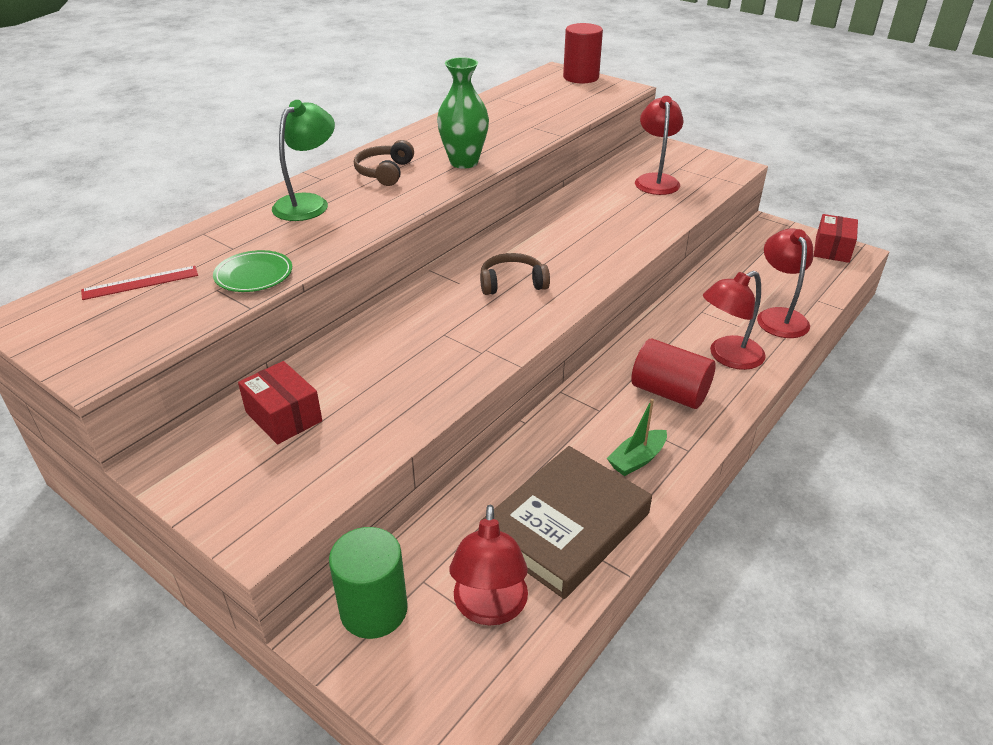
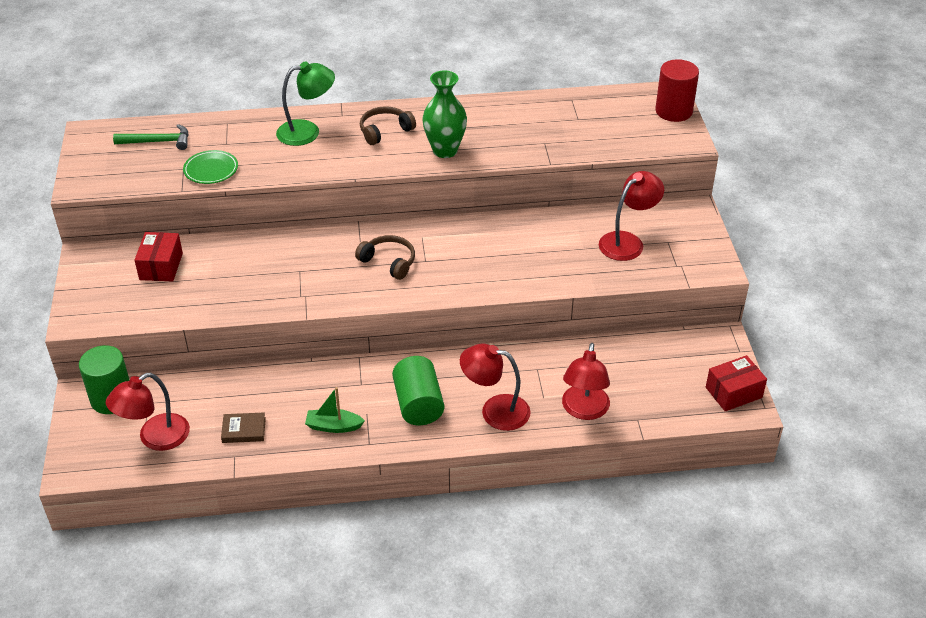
camera: 45 degrees right, 5 degrees up
(140, 283) = (158, 142): red ruler -> green hammer
(566, 526) = (244, 430): brown book -> brown book, size x0.41
(669, 392) = (418, 404): red cylinder -> green cylinder
(779, 316) = (584, 410): red lamp -> red lamp turned 150 degrees clockwise

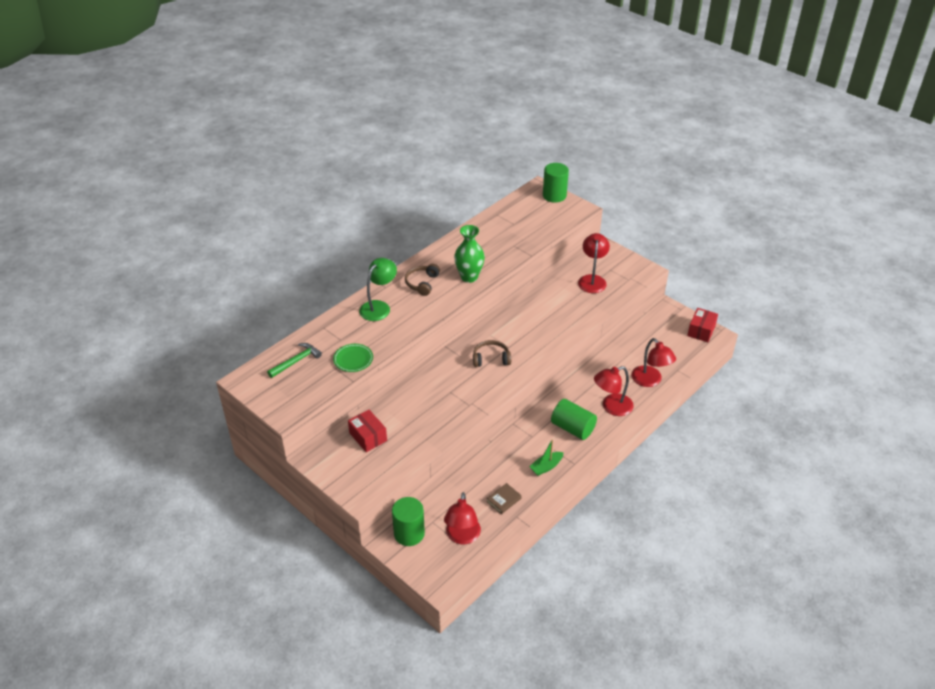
camera: 40 degrees left, 0 degrees up
(673, 111) = (554, 195): red cylinder -> green cylinder

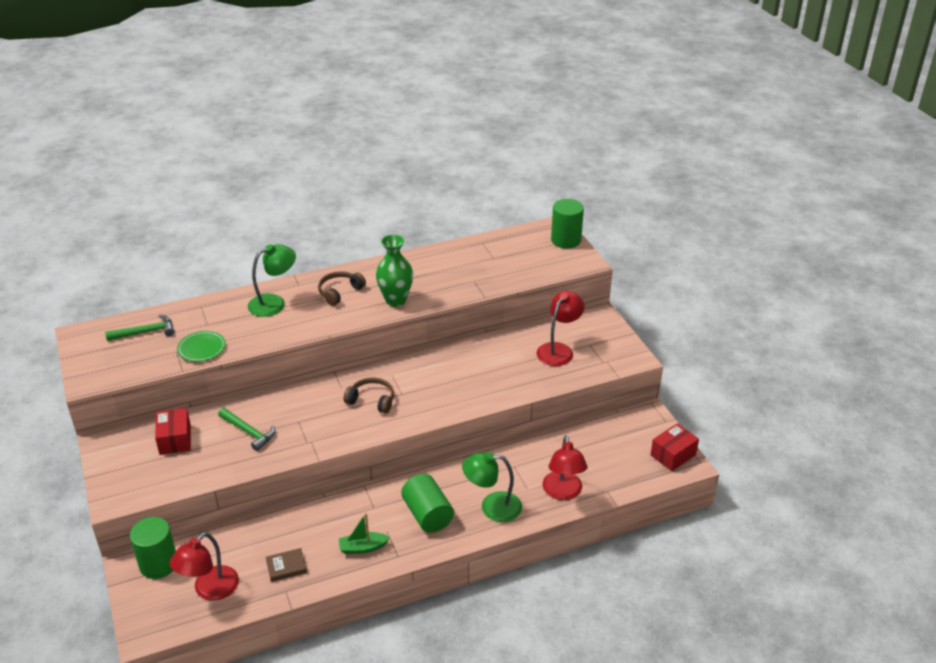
camera: 25 degrees right, 5 degrees down
(420, 412) = (249, 432): none -> green hammer
(611, 407) = (492, 507): red lamp -> green lamp

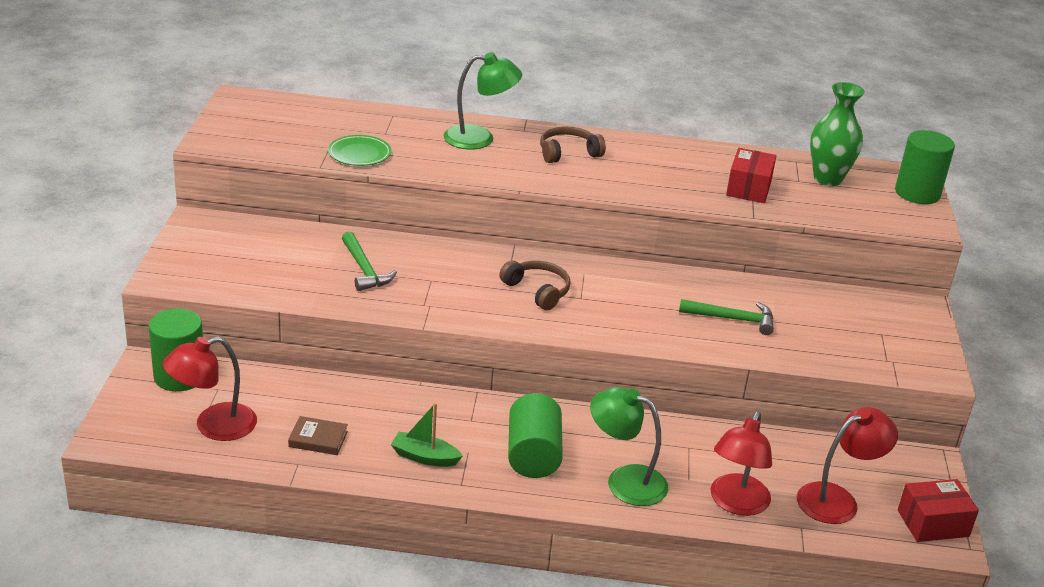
camera: 25 degrees right, 5 degrees down
(145, 332) = (311, 119): green hammer -> green hammer (732, 319)
(175, 439) = (276, 246): red box -> red box (748, 188)
(395, 300) = (632, 183): green vase -> green vase (827, 179)
(558, 350) = (831, 324): red lamp -> red lamp (837, 499)

